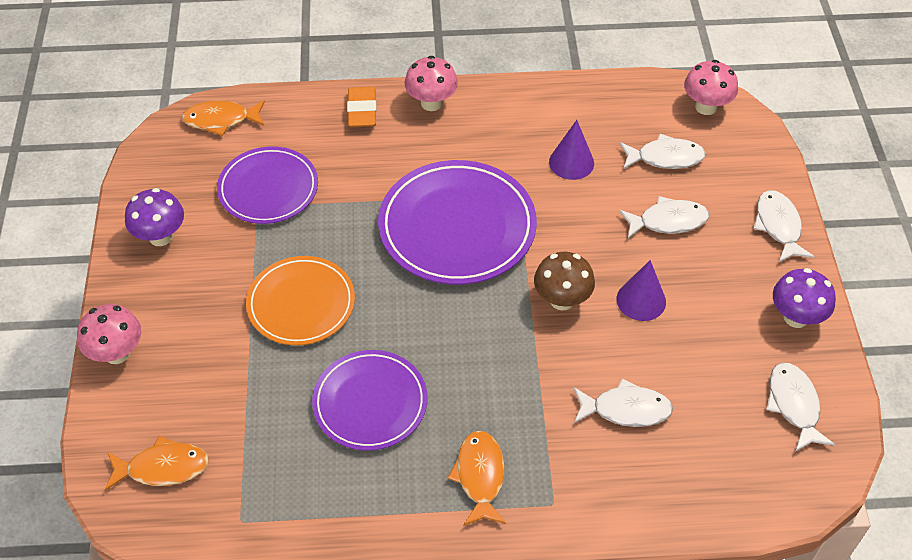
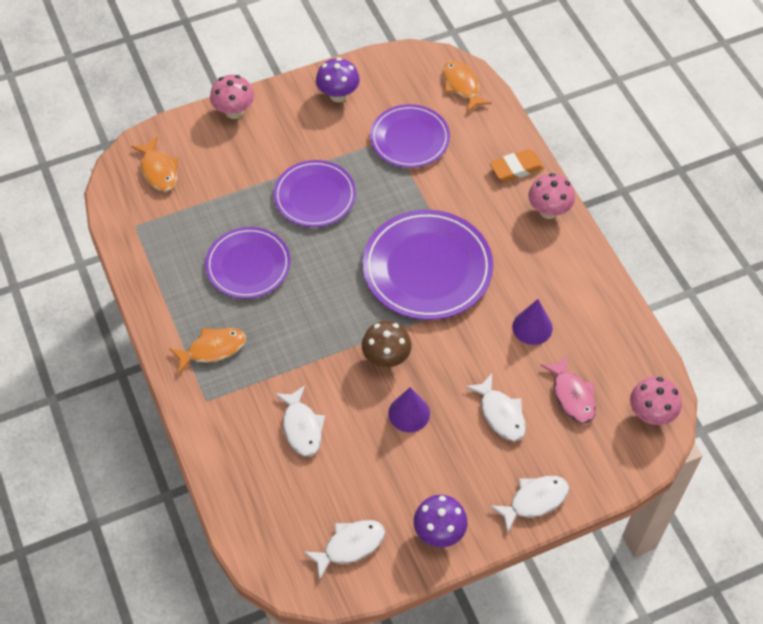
camera: 70 degrees right, 5 degrees up
(301, 303) = (315, 196): orange plate -> purple plate
(665, 157) = (572, 395): white fish -> pink fish

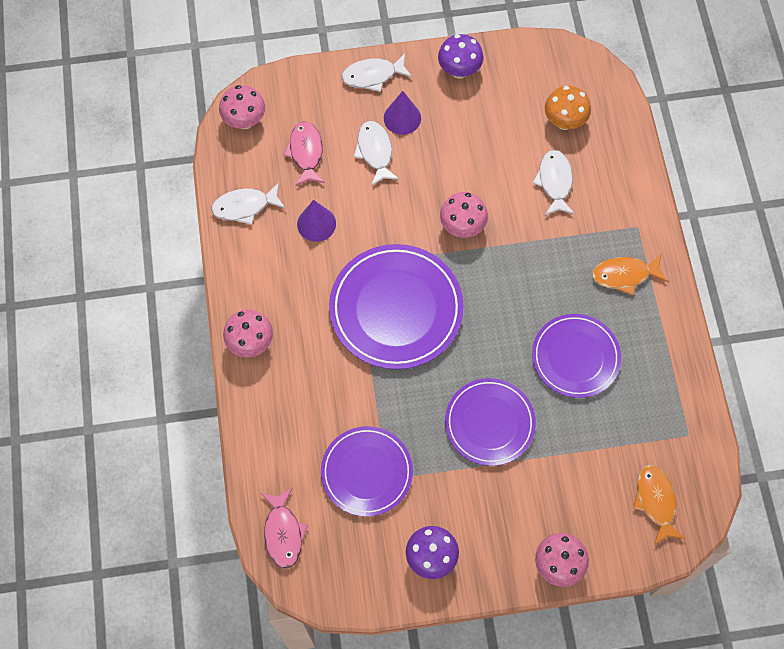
camera: 165 degrees left, 10 degrees up
(305, 499) = (564, 121): none -> orange mushroom
(350, 546) = (535, 77): white fish -> white fish (244, 206)
(386, 358) = (462, 227): brown mushroom -> pink mushroom
(409, 413) = (456, 171): purple cone -> purple cone (402, 118)
(462, 86) = (283, 533): orange fish -> pink fish
(516, 168) = (264, 403): orange eraser -> none

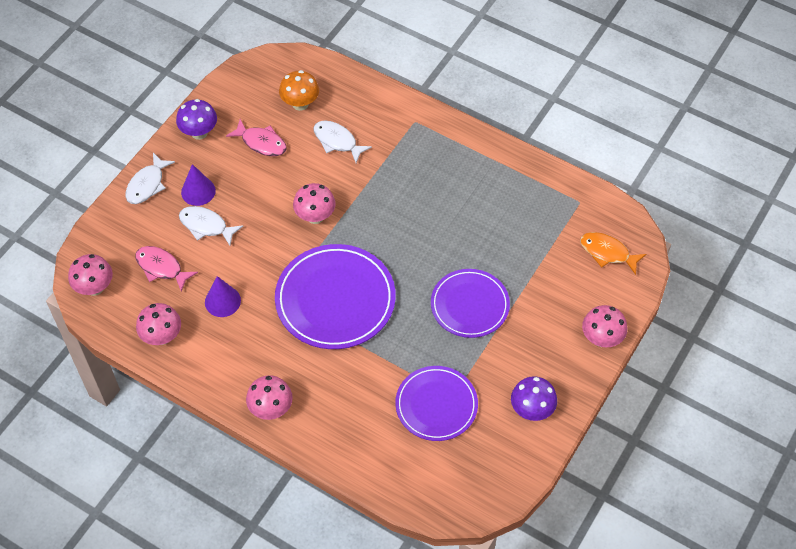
camera: 50 degrees left, 10 degrees down
(244, 206) = (162, 336): white fish -> pink mushroom
(283, 533) = (432, 491): pink fish -> pink fish (261, 143)
(575, 357) = (470, 222): purple plate -> none
(624, 275) = (441, 153): orange fish -> none

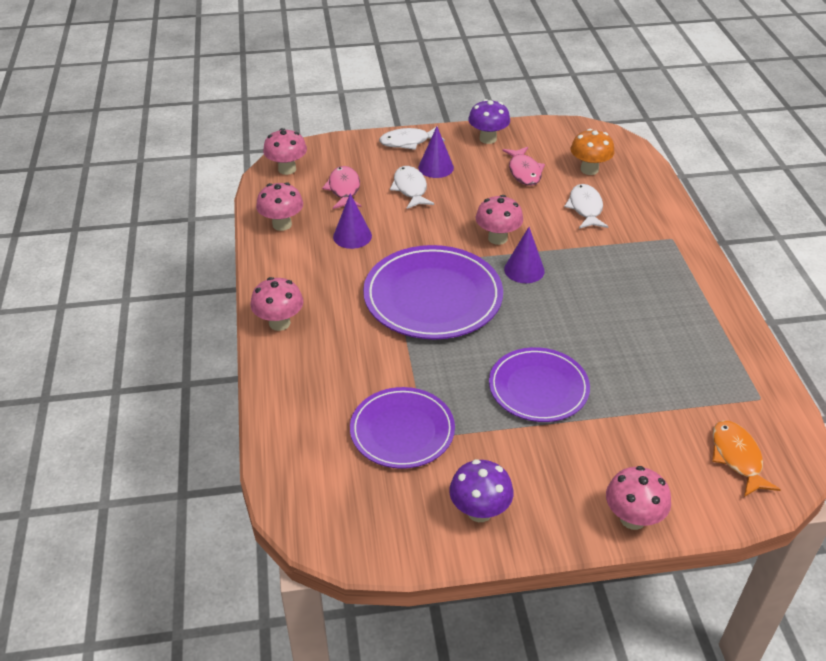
camera: 50 degrees right, 15 degrees down
(361, 227) = (524, 270): none -> purple cone

